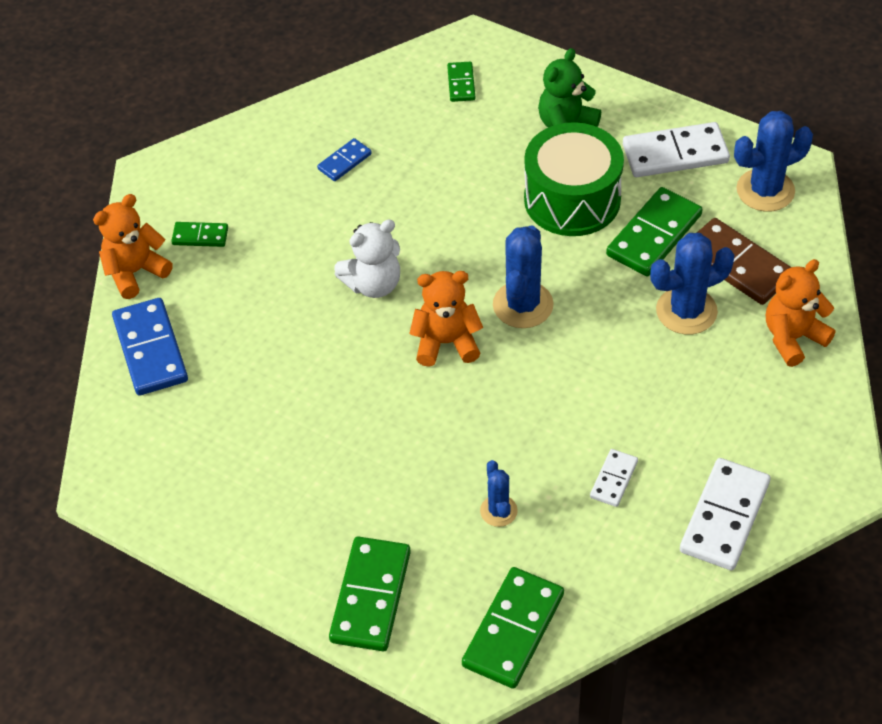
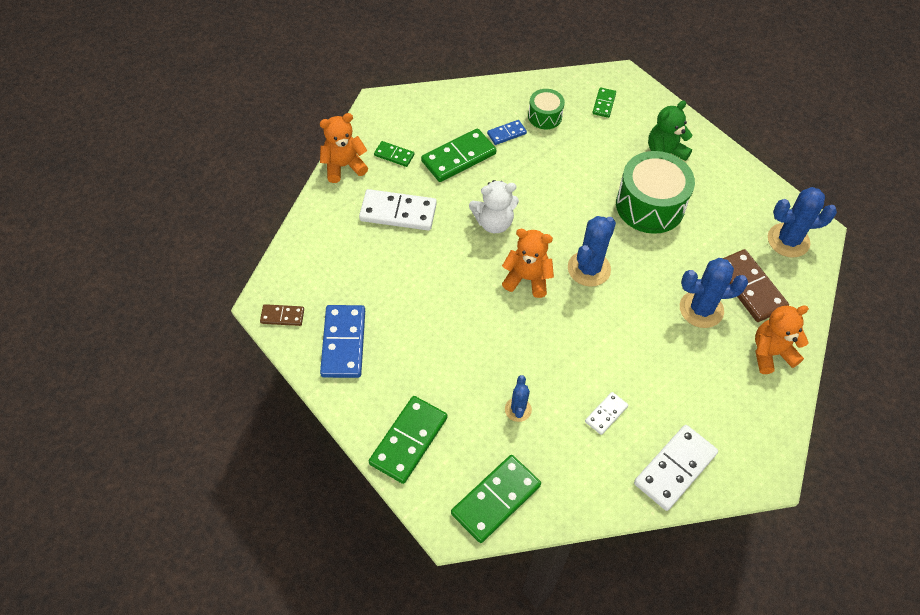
camera: 15 degrees right, 5 degrees up
(133, 495) = (282, 316): none -> brown domino
(150, 350) = (332, 221): blue domino -> blue domino (343, 343)
(387, 123) = (545, 116): none -> green drum
(654, 235) = (698, 248): green domino -> green domino (459, 158)
(675, 153) = (733, 195): white domino -> white domino (398, 212)

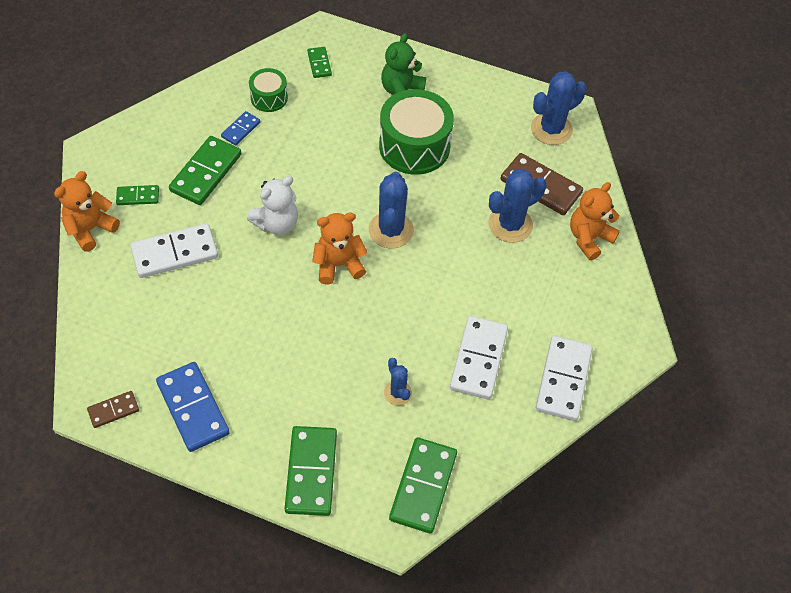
camera: 30 degrees left, 0 degrees up
(606, 414) = (478, 359): white domino -> white domino, size x1.88

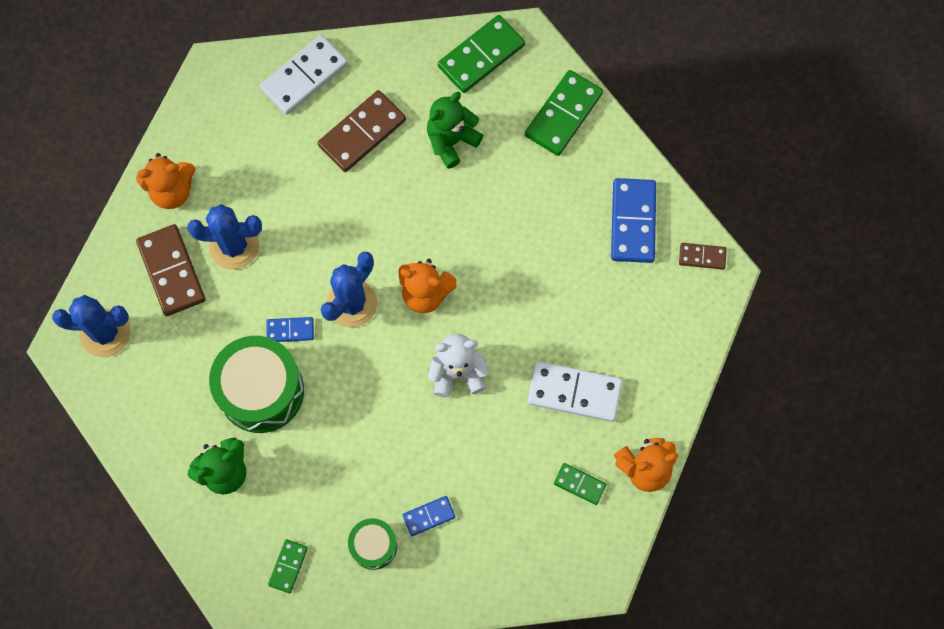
camera: 145 degrees left, 15 degrees up
(206, 173) = (495, 476): green domino -> none
(397, 393) = (451, 141): blue cactus -> green teddy bear
(423, 191) = (290, 330): none -> blue domino
(478, 359) = (362, 133): white domino -> brown domino

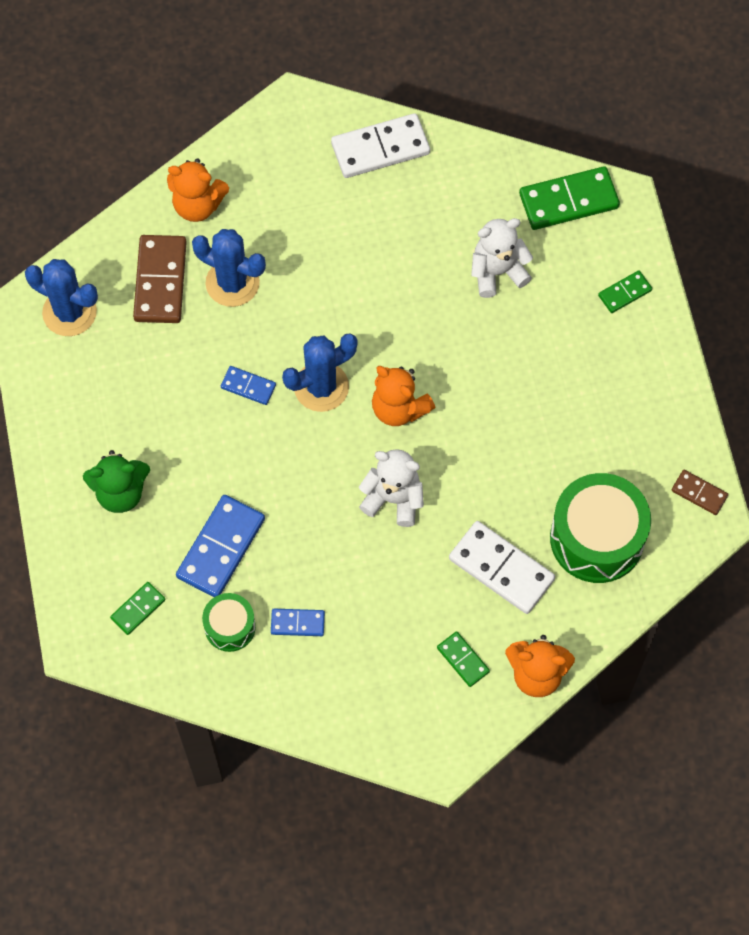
camera: 25 degrees right, 5 degrees down
(261, 391) = (192, 432): green drum -> green drum (597, 538)
(362, 133) = (411, 226): brown domino -> none
(451, 141) = (497, 272): green teddy bear -> white teddy bear
(563, 114) = (624, 293): green domino -> green domino, size x0.53
(633, 222) = (644, 429): blue domino -> blue domino (221, 548)

